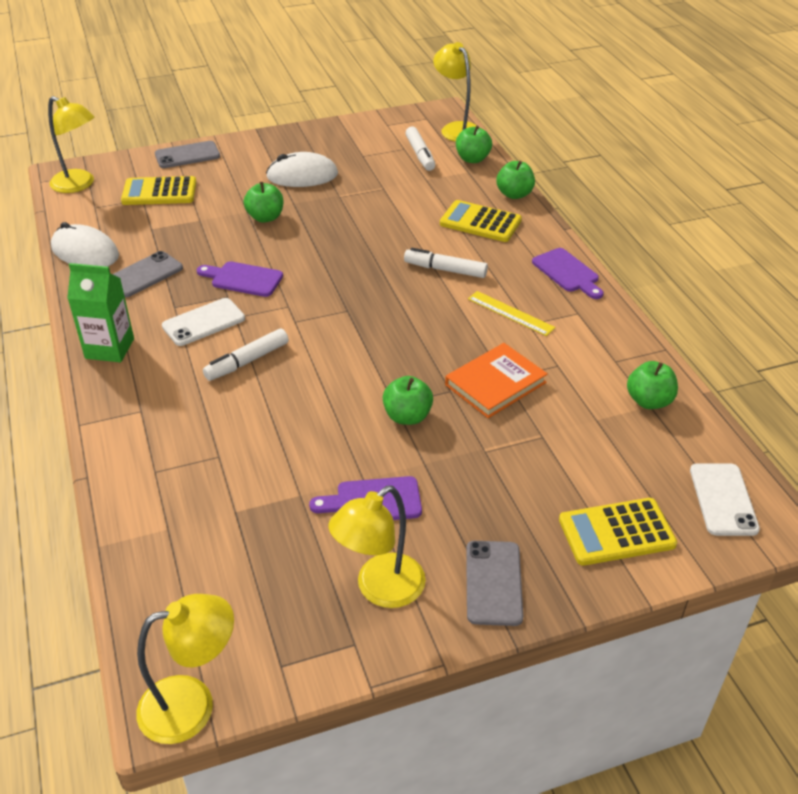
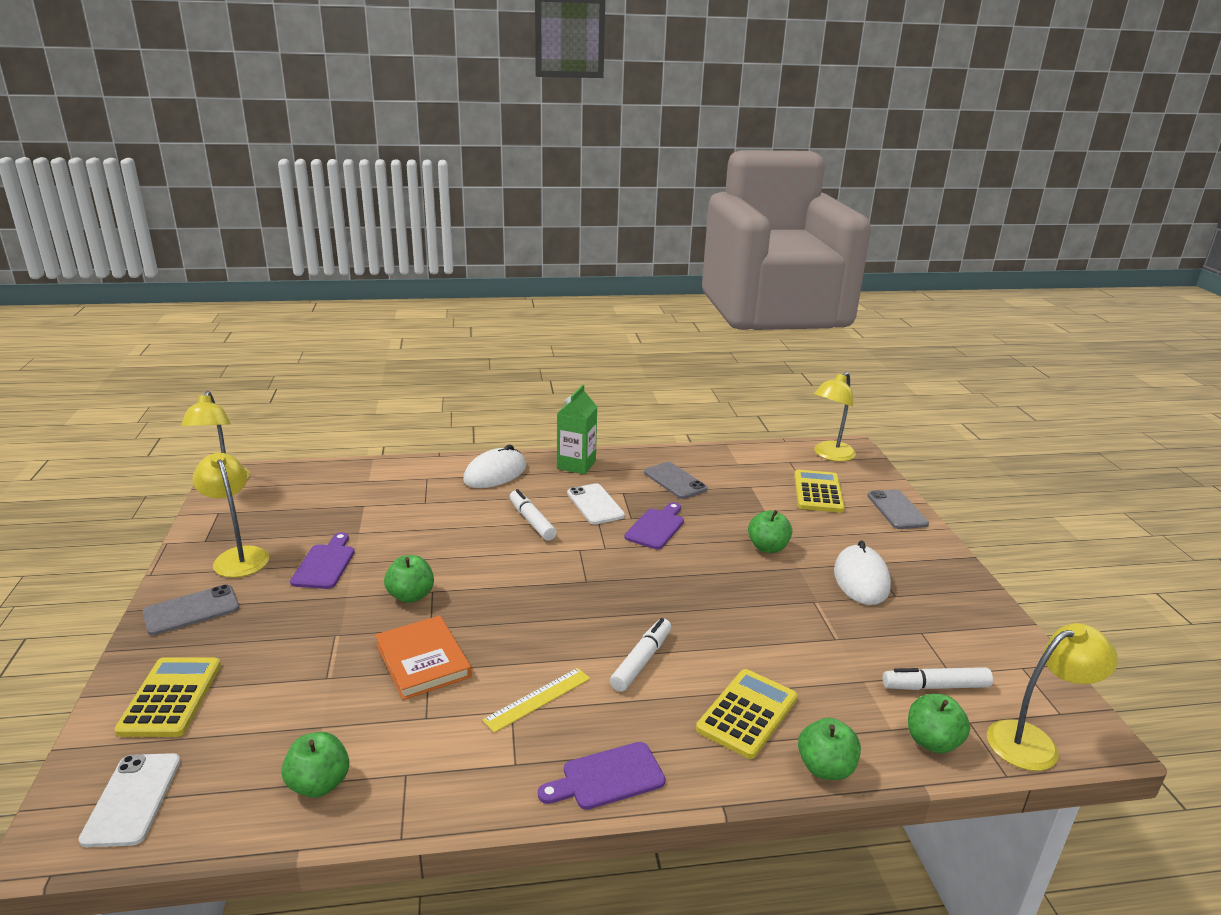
camera: 100 degrees right, 15 degrees down
(85, 252) = (715, 457): white mouse -> white mouse (495, 473)
(493, 583) = (191, 610): grey phone -> grey phone turned 45 degrees counterclockwise
(723, 499) = (132, 799): white phone -> white phone turned 75 degrees clockwise

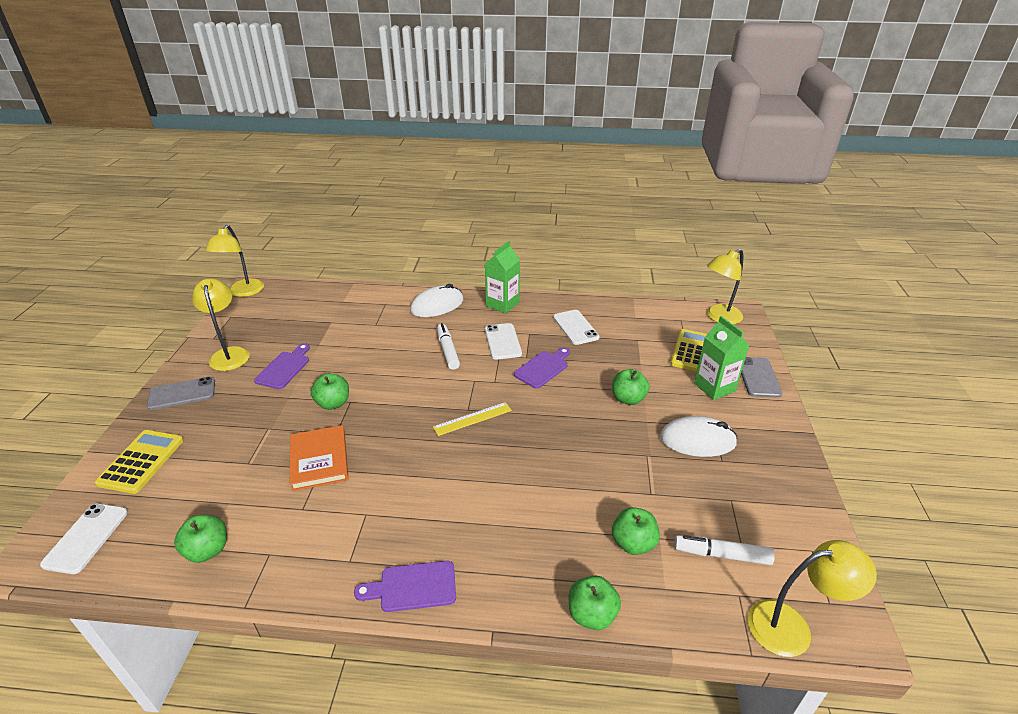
camera: 15 degrees right, 10 degrees up
(537, 699) = (389, 507): yellow ruler -> yellow ruler (472, 418)
(641, 661) = (482, 488): white marker -> none
(675, 481) = (575, 327): grey phone -> white phone
(747, 713) = (547, 551): yellow calculator -> none
(855, 525) = (714, 387): none -> green carton
(861, 579) = (697, 440): white mouse -> white mouse turned 75 degrees clockwise
(932, 742) = (696, 608): green apple -> green apple (633, 543)

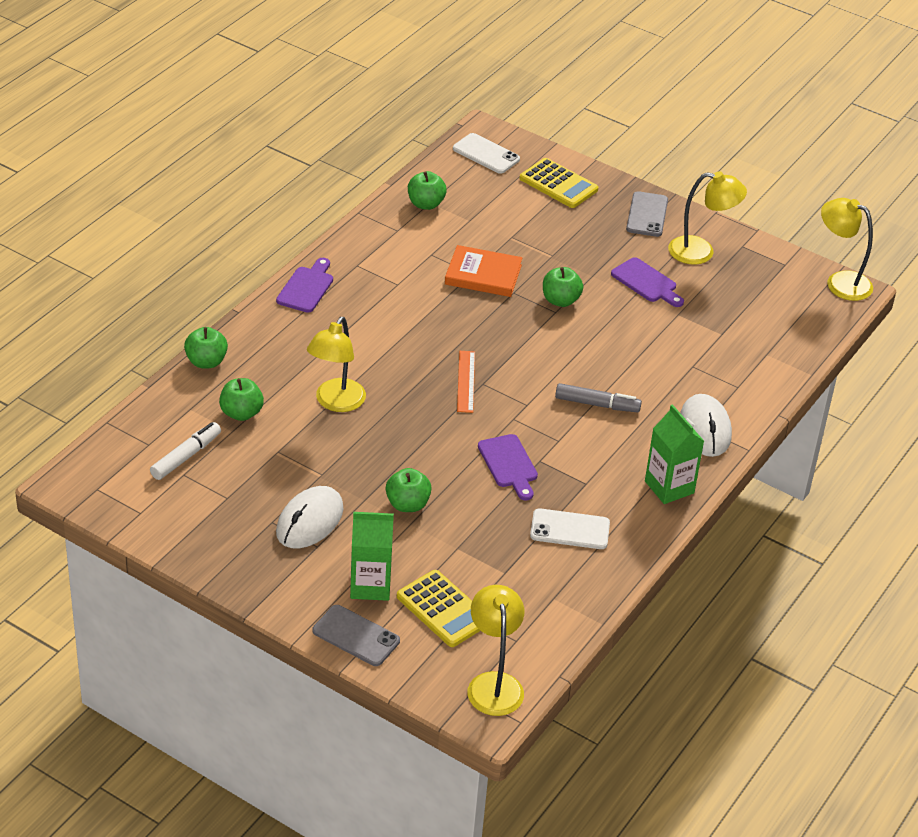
camera: 115 degrees right, 5 degrees up
(448, 350) = (597, 404): white marker -> grey marker
(472, 418) = (466, 381): yellow ruler -> orange ruler
(503, 341) = (584, 454): white phone -> none
(791, 627) = (102, 455): yellow lamp -> yellow lamp (336, 403)

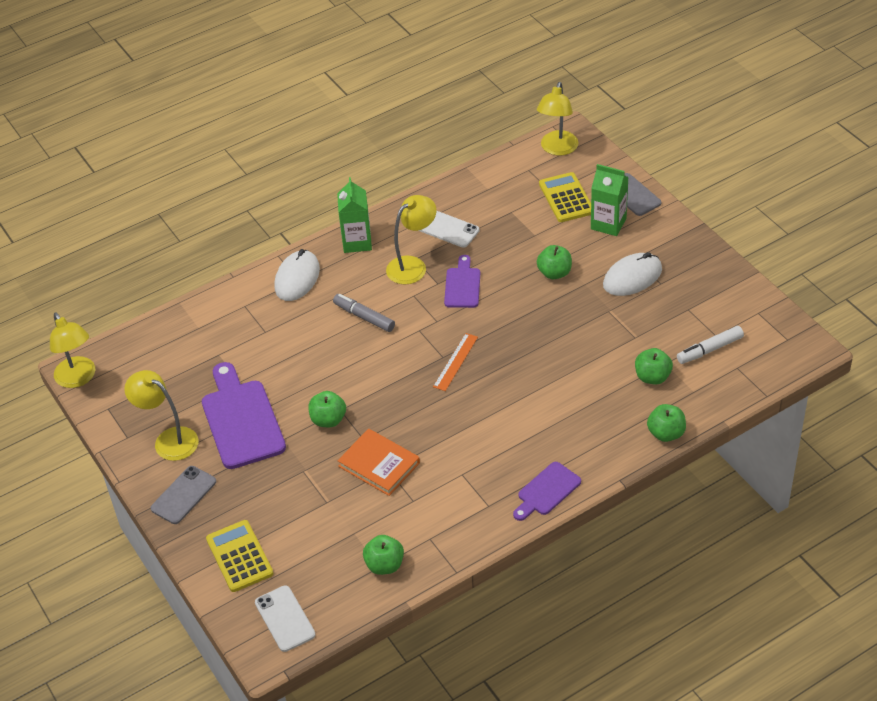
camera: 150 degrees left, 5 degrees up
(336, 403) = (571, 368): yellow lamp -> yellow lamp (413, 265)
(646, 282) = (241, 419): purple cutting board -> purple cutting board, size x1.77

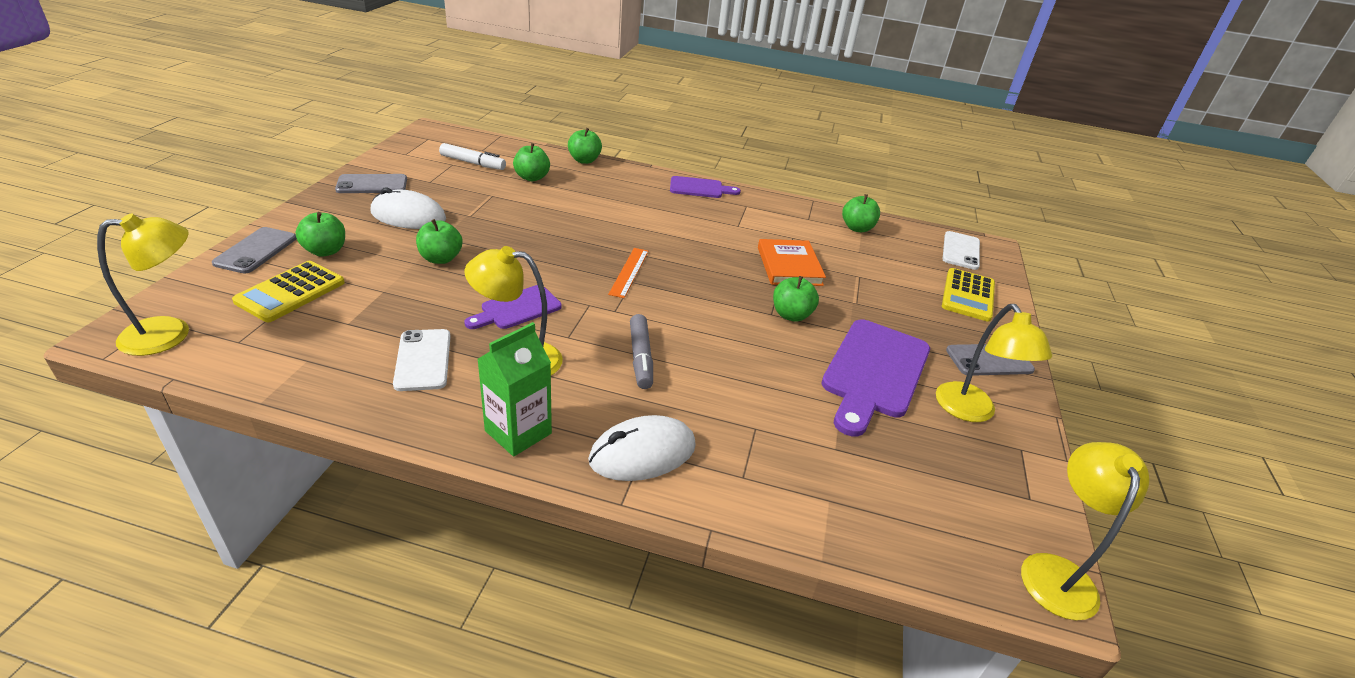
camera: 140 degrees left, 10 degrees down
(455, 362) = (629, 272): orange ruler -> orange ruler turned 60 degrees counterclockwise
(608, 224) = (325, 251): green carton -> green apple
(704, 274) = (372, 184): none -> grey phone

